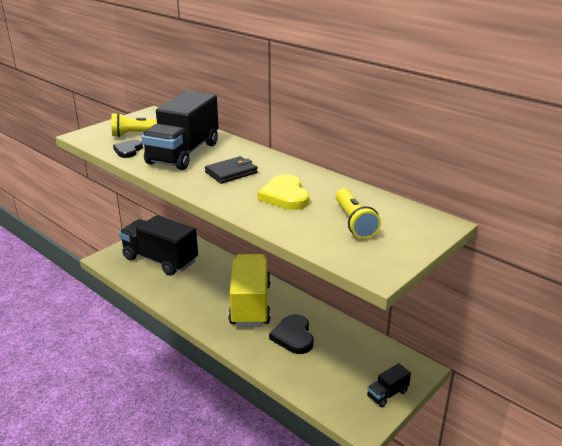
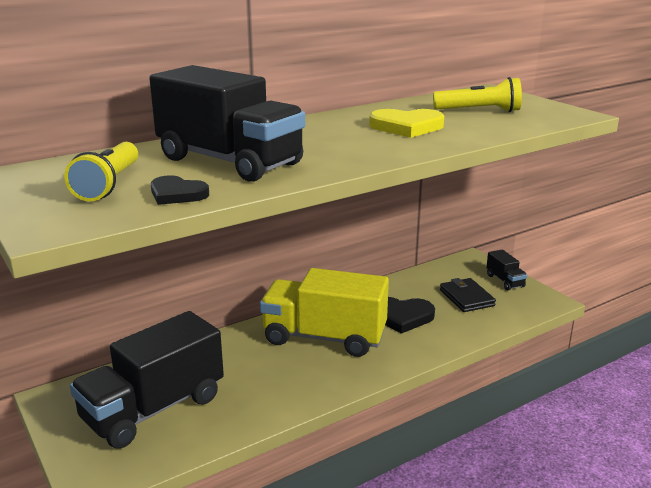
camera: 75 degrees left, 5 degrees down
(231, 172) = (323, 143): black wallet -> black wallet (466, 298)

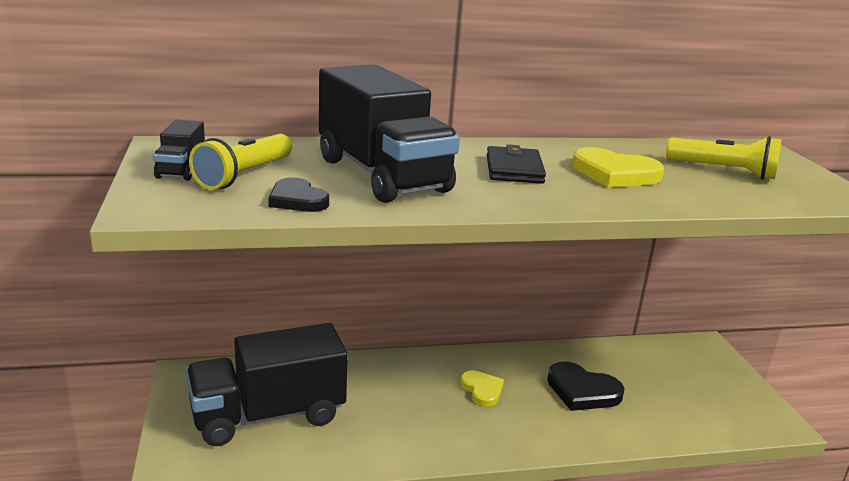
camera: 20 degrees right, 0 degrees up
(324, 337) = (482, 390): yellow truck -> yellow heart
(466, 298) = (673, 390): black wallet -> black wallet (514, 169)
(505, 281) = (734, 382): black truck -> black truck (181, 169)

